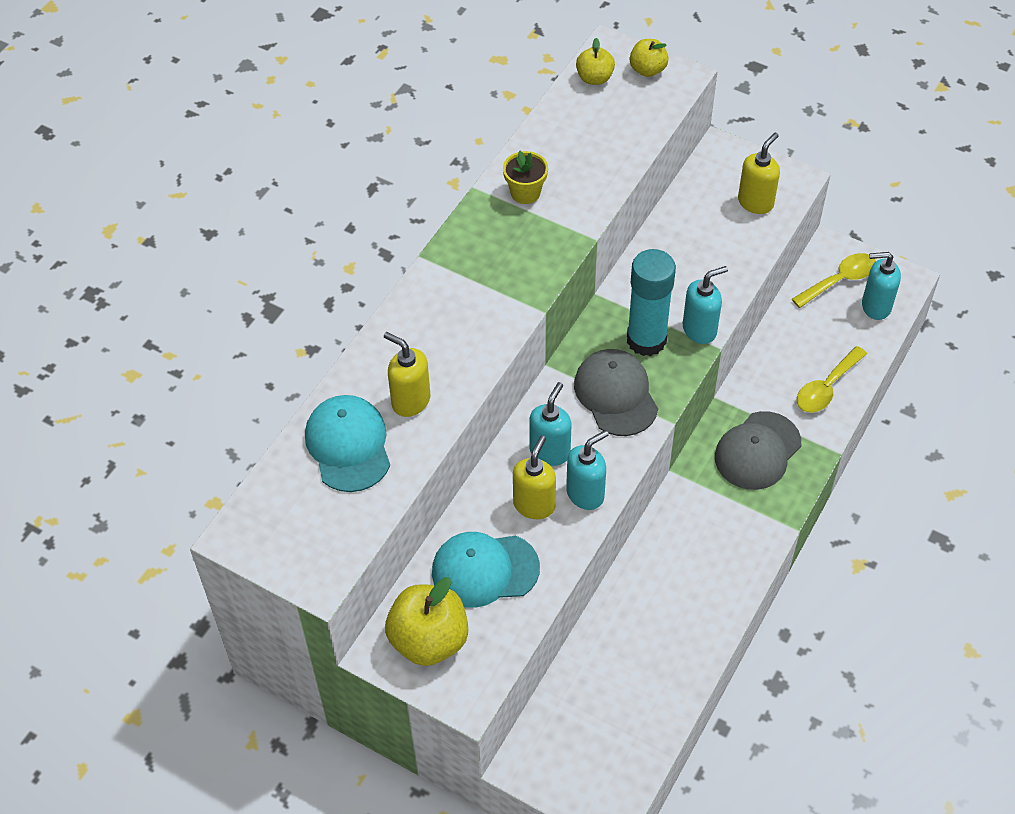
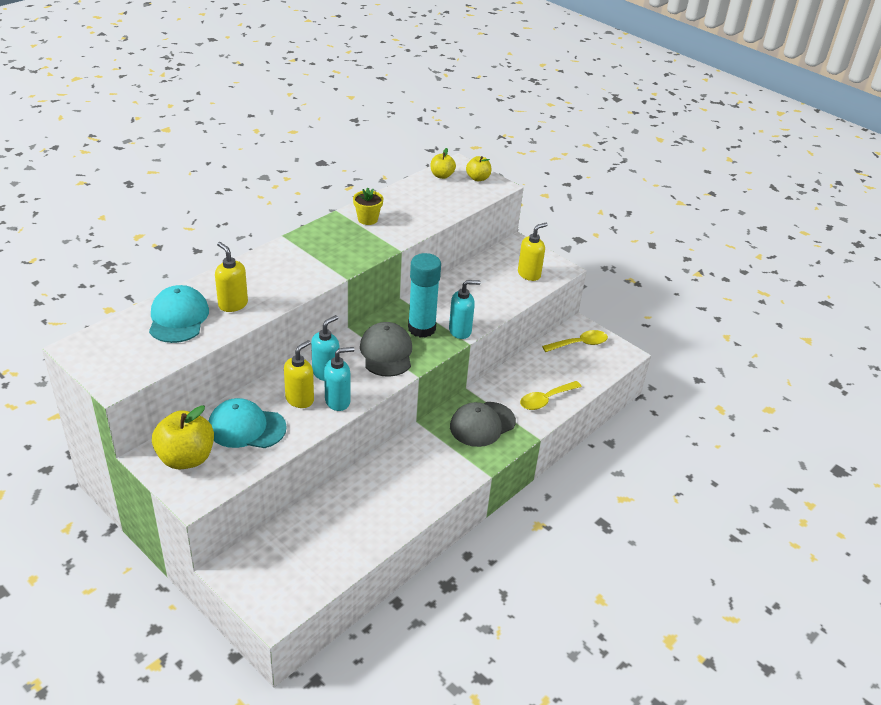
camera: 10 degrees right, 15 degrees down
(875, 306) = (598, 363): turquoise soap dispenser -> none

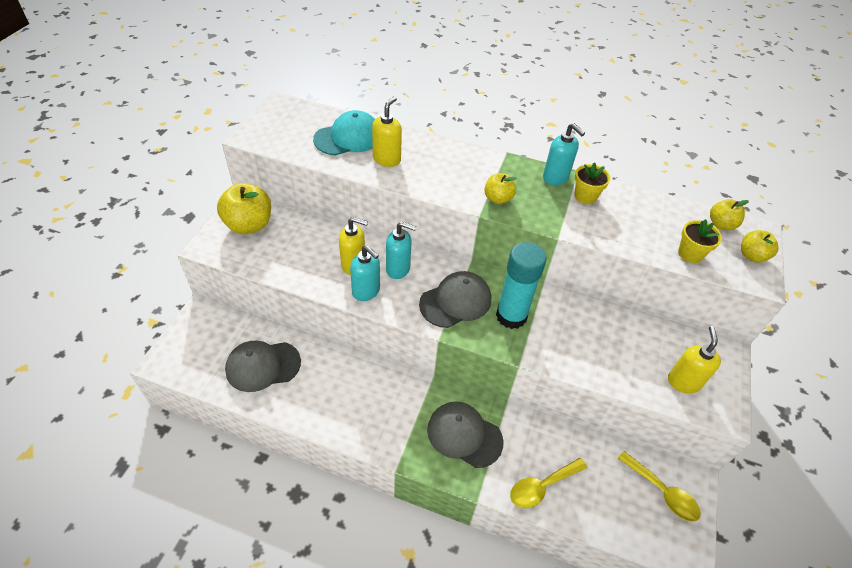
camera: 65 degrees right, 10 degrees up
(246, 427) = (301, 245): turquoise cap -> none
(332, 534) = (263, 366): none -> grey cap
(335, 262) = (498, 199): none -> yellow apple
(458, 201) = (690, 254): none -> yellow flower pot
(460, 331) = (532, 350): turquoise soap dispenser -> turquoise soap dispenser (555, 178)
(529, 274) = (683, 382): yellow soap dispenser -> yellow soap dispenser turned 105 degrees counterclockwise
(546, 399) = (542, 486): yellow spoon -> yellow spoon turned 60 degrees counterclockwise

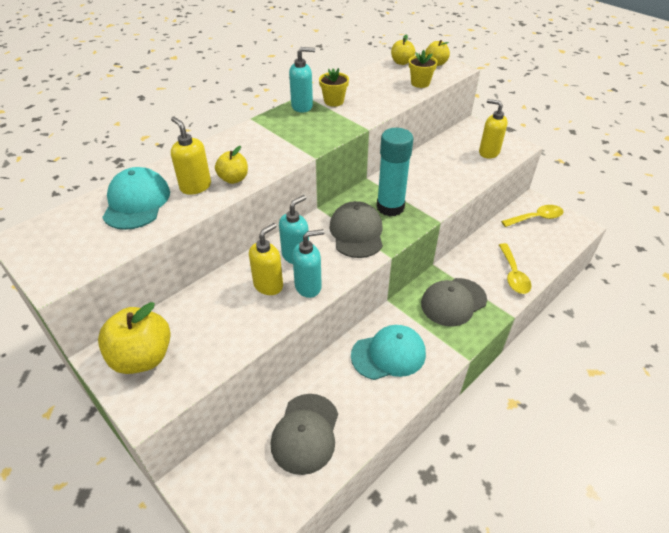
camera: 60 degrees left, 5 degrees down
(368, 398) = (388, 354): none -> turquoise cap
(498, 199) = (303, 141): yellow apple -> yellow apple (233, 179)

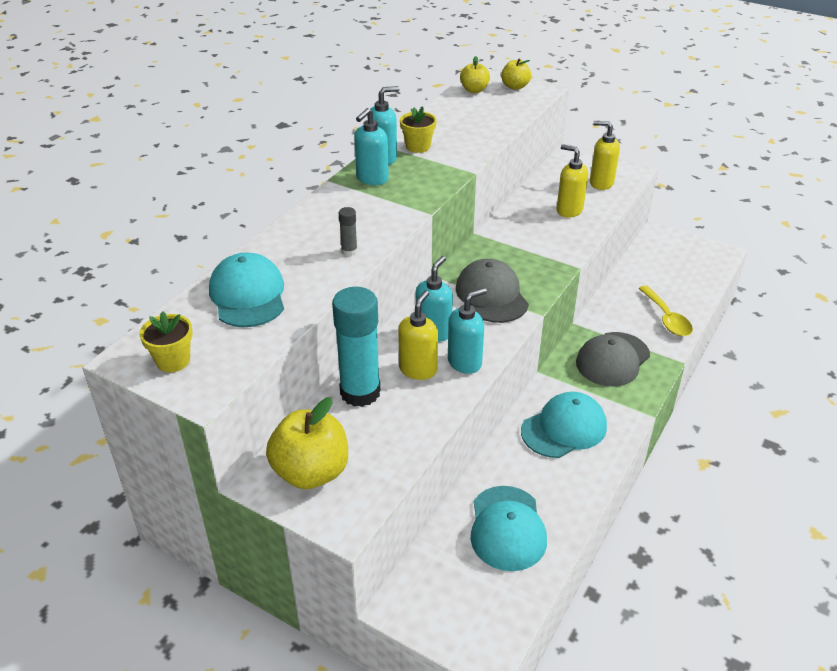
camera: 15 degrees left, 5 degrees down
(195, 186) = (308, 267): yellow soap dispenser -> yellow soap dispenser (569, 210)
(233, 179) = (349, 251): yellow apple -> grey glue stick
(284, 122) = (372, 179): none -> turquoise soap dispenser
(305, 433) = (507, 528): grey cap -> turquoise cap
(390, 207) = (517, 261): turquoise glue stick -> turquoise glue stick (360, 392)
(420, 83) = (508, 112): yellow flower pot -> yellow flower pot (173, 361)
(536, 218) = (668, 252): yellow spoon -> none

